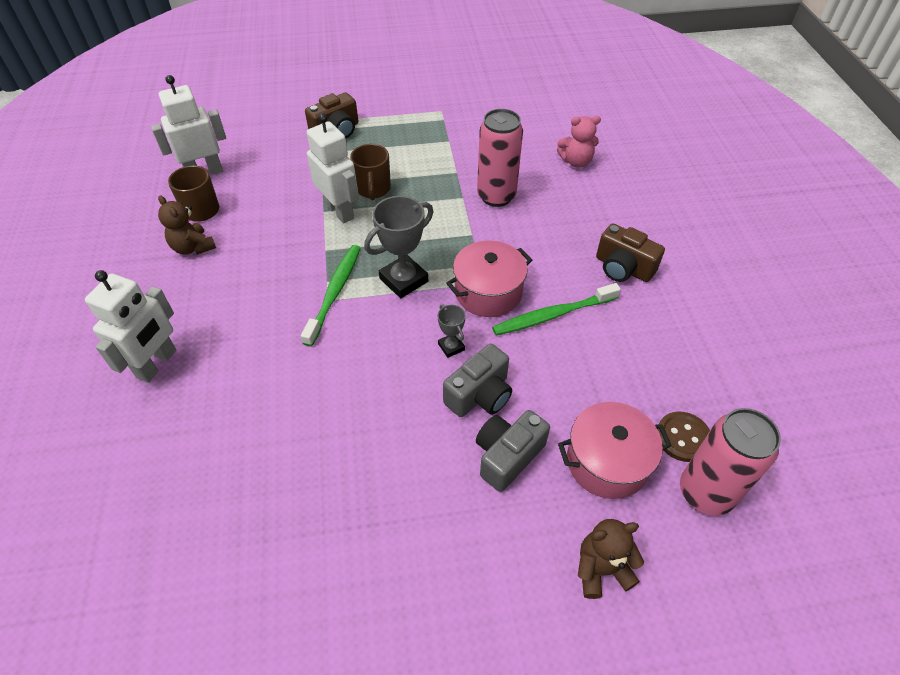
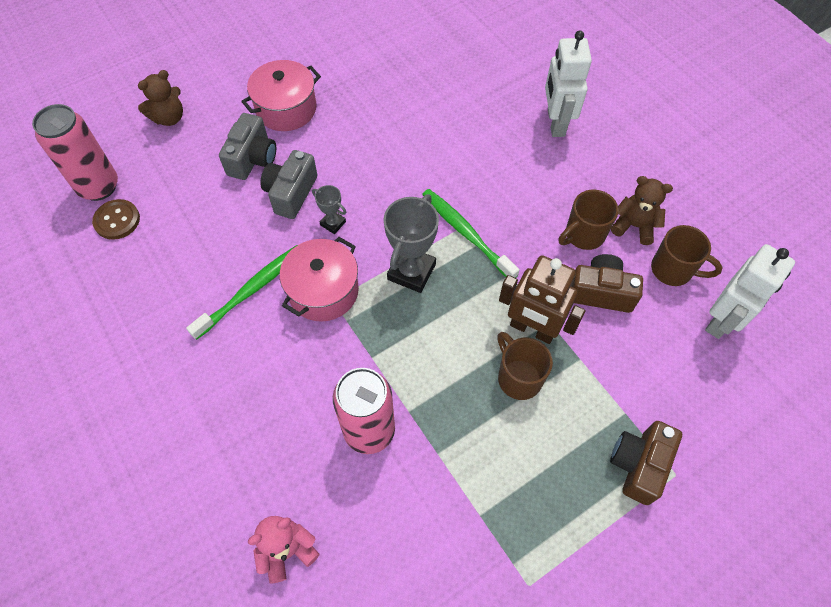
camera: 155 degrees right, 10 degrees up
(240, 256) = (583, 235): none -> brown mug
(335, 293) = (466, 233): green toothbrush -> green toothbrush turned 150 degrees clockwise
(340, 211) = (532, 329): white robot -> brown robot
(607, 462) = (176, 181): pink pot -> pink pot (286, 109)
(623, 268) = (191, 379): brown camera -> brown camera (600, 292)

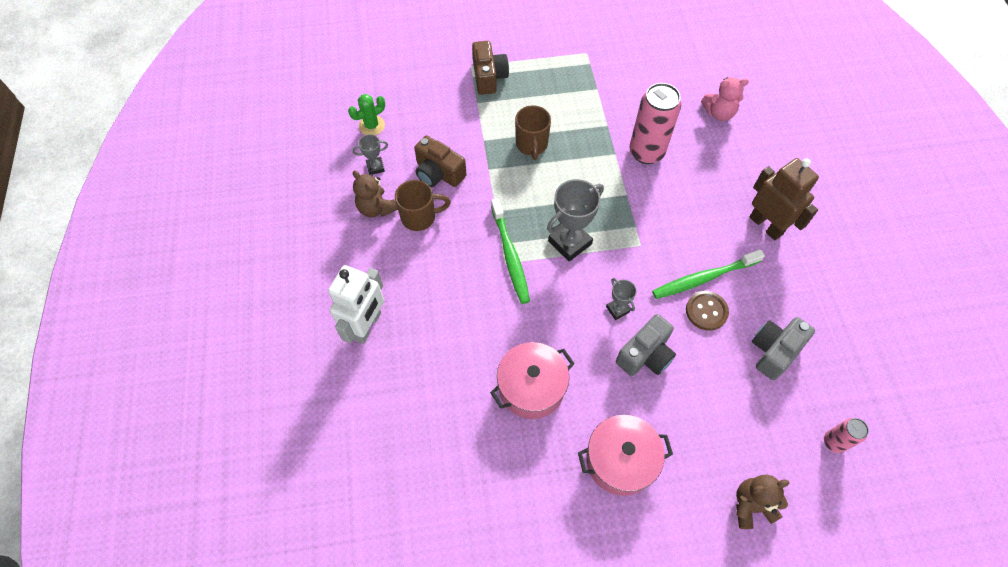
camera: 155 degrees left, 0 degrees up
(99, 186) = (833, 442): pink can -> pink can, size x0.52
(117, 220) = (816, 394): brown button -> brown button (706, 311)
(252, 158) = (672, 410): grey camera -> grey camera (774, 351)
(323, 291) = (645, 255): pink pot -> pink pot (531, 387)
(532, 329) = (503, 169): brown robot -> brown robot (766, 225)
(638, 465) = (489, 77): brown camera -> brown camera turned 60 degrees counterclockwise
(673, 270) = (375, 167): brown mug -> grey trophy
(722, 320) = (371, 126): white robot -> green cactus

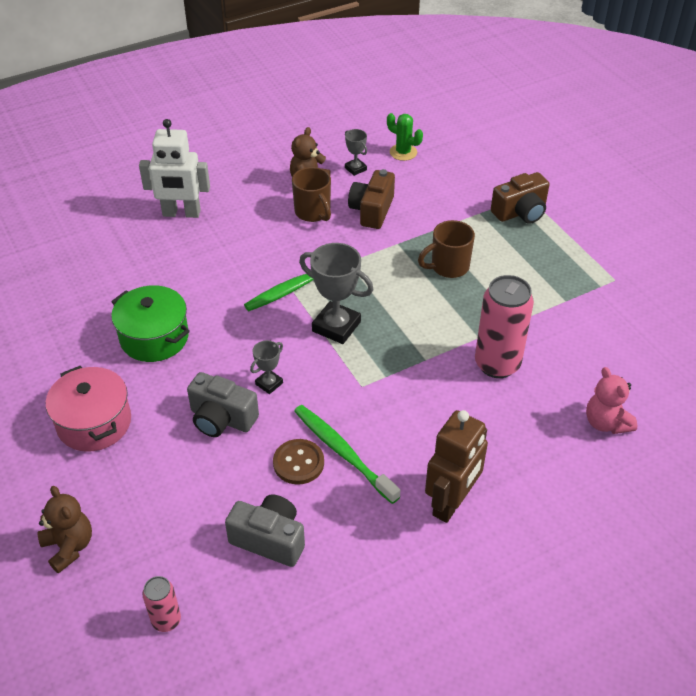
camera: 70 degrees right, 15 degrees down
(531, 387) = (154, 337): pink pot -> green pot

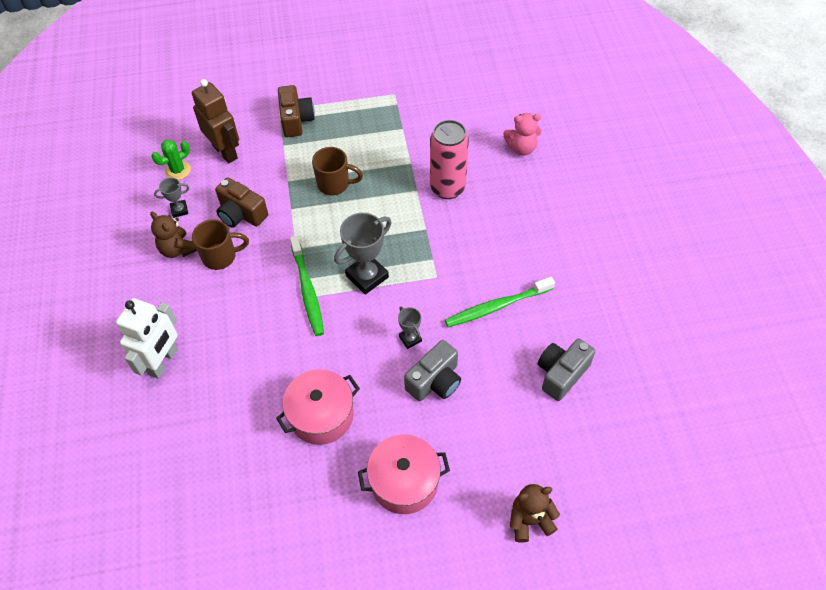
camera: 70 degrees left, 10 degrees up
(154, 337) = (321, 415): green pot -> pink pot
(166, 620) = (614, 458): pink can -> none
(298, 463) = (497, 338): brown button -> none
(448, 267) = (335, 184): brown mug -> brown mug turned 75 degrees counterclockwise
(451, 503) = (561, 254): brown robot -> brown robot (225, 152)

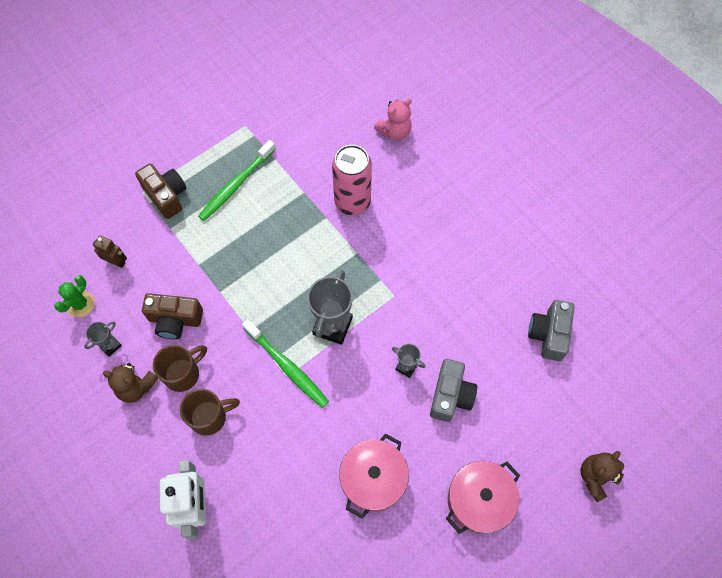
camera: 30 degrees left, 10 degrees up
(225, 152) = (116, 262): brown robot -> brown robot, size x0.52
(335, 184) = (246, 247): brown mug -> brown mug (210, 417)
(497, 306) = (461, 298): green toothbrush -> green toothbrush (236, 185)

